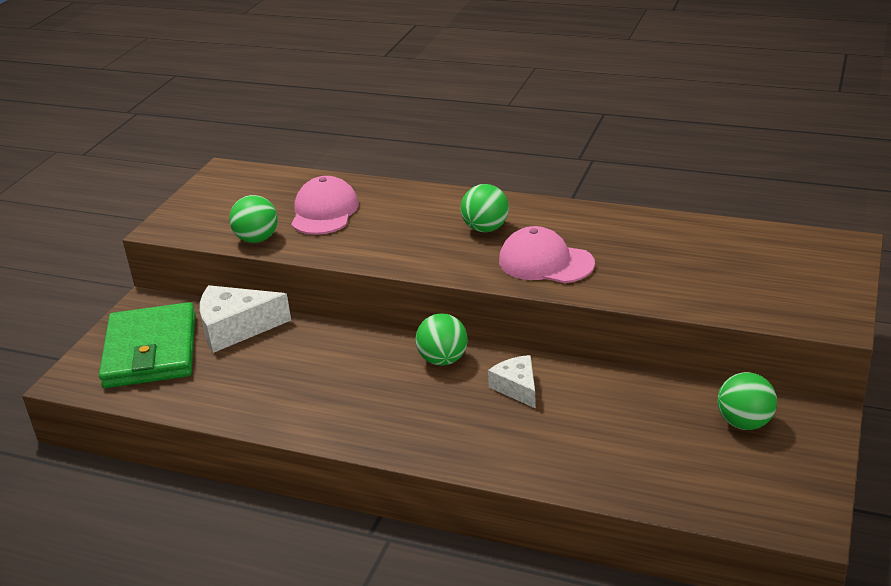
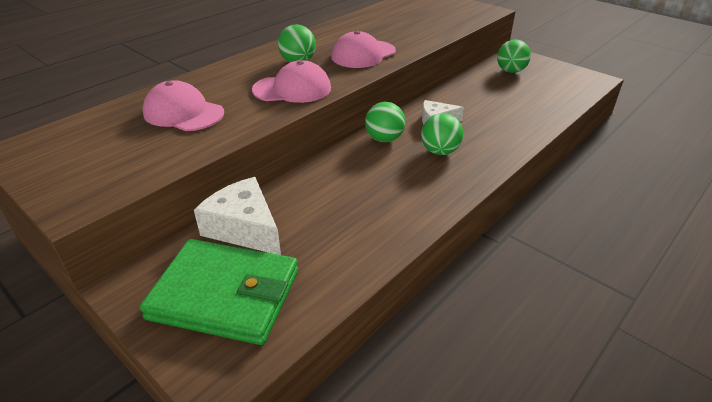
camera: 70 degrees left, 5 degrees up
(236, 328) = (244, 228): white cheese -> white cheese turned 120 degrees clockwise
(257, 239) = (183, 152): green ball -> green ball (439, 151)
(414, 248) = (292, 89): none -> pink cap

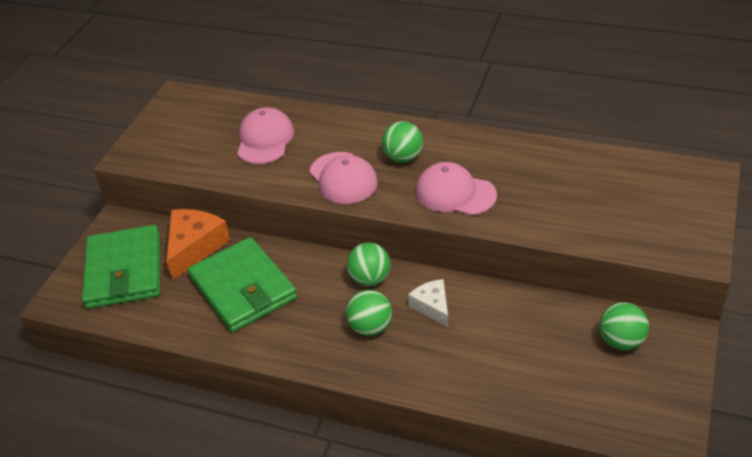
camera: 70 degrees right, 5 degrees up
(244, 228) = (194, 247): white cheese -> orange cheese
(337, 207) = (243, 288): none -> green wallet

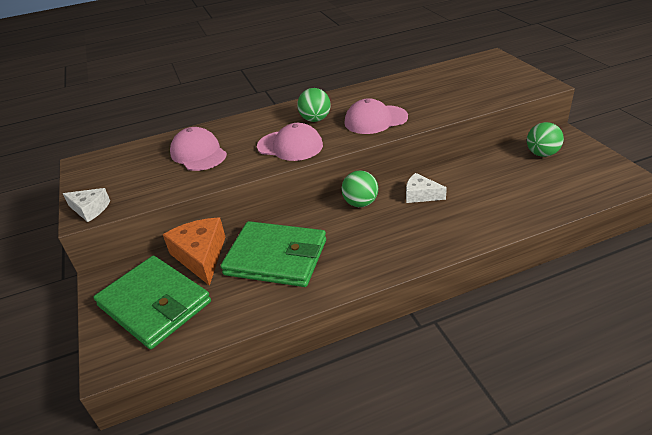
camera: 40 degrees left, 5 degrees down
(135, 153) = (90, 209): none -> white cheese
(370, 327) = (399, 226): green ball -> none

